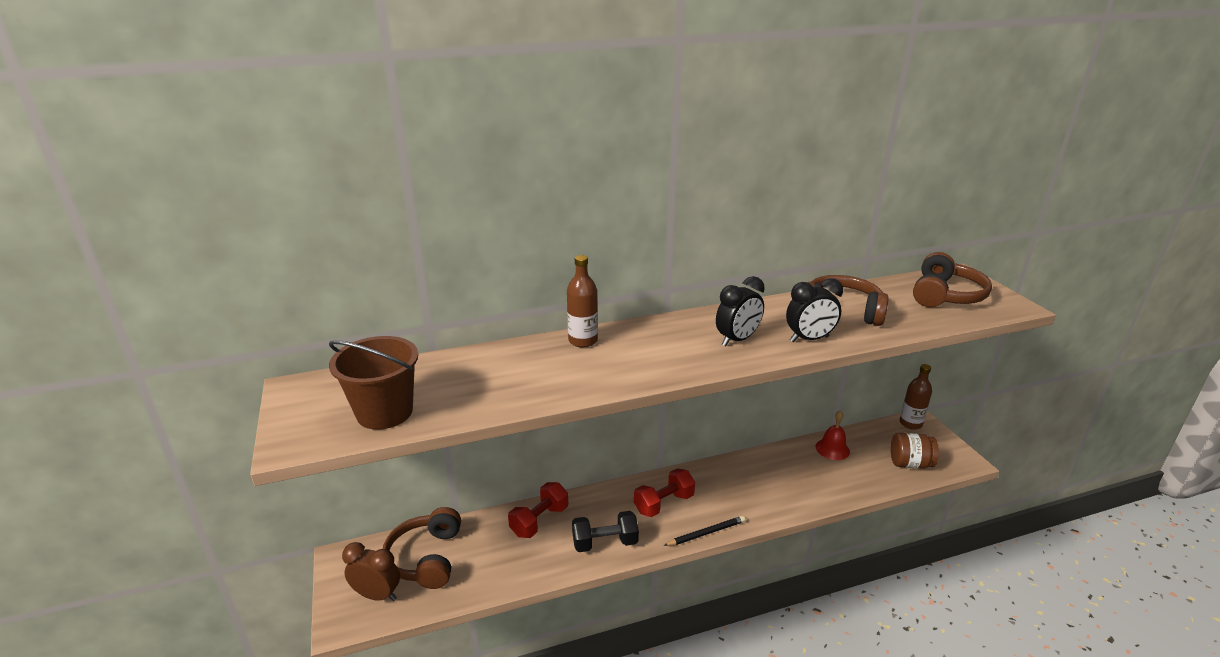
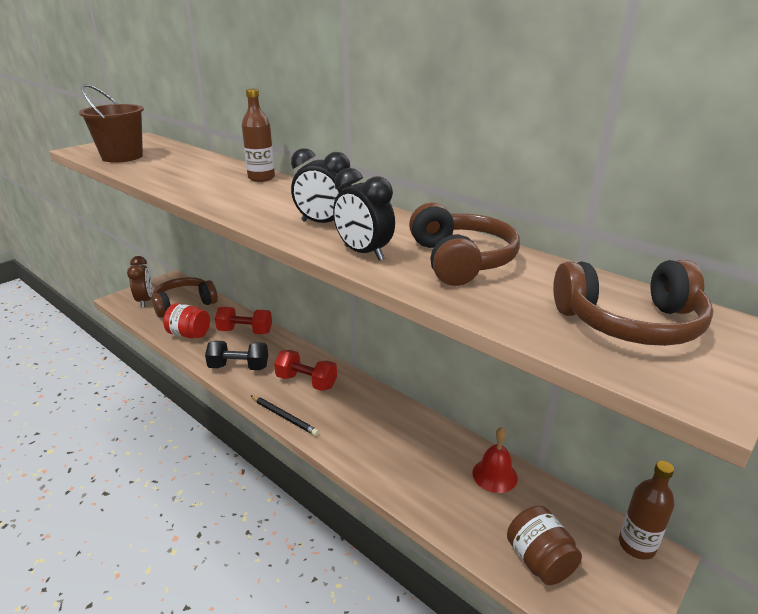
camera: 60 degrees right, 0 degrees up
(504, 568) = (189, 334): none -> red jar
(605, 543) = (239, 367): black dumbbell -> black dumbbell turned 45 degrees counterclockwise

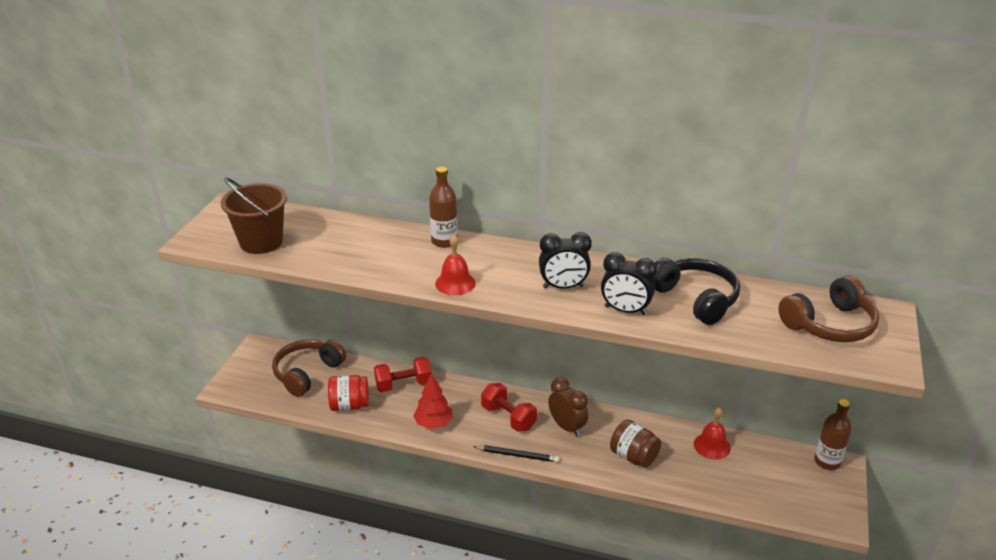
camera: 25 degrees left, 5 degrees up
(145, 301) = (258, 382): brown clock -> brown clock (567, 427)
(226, 203) = (455, 283): none -> red bell
(239, 367) = (433, 423): black dumbbell -> red tree
(306, 382) = (508, 418): red dumbbell -> red dumbbell turned 45 degrees clockwise
(461, 260) = (695, 299): brown headphones -> black headphones
(539, 561) = (776, 494): brown jar -> brown jar (633, 456)

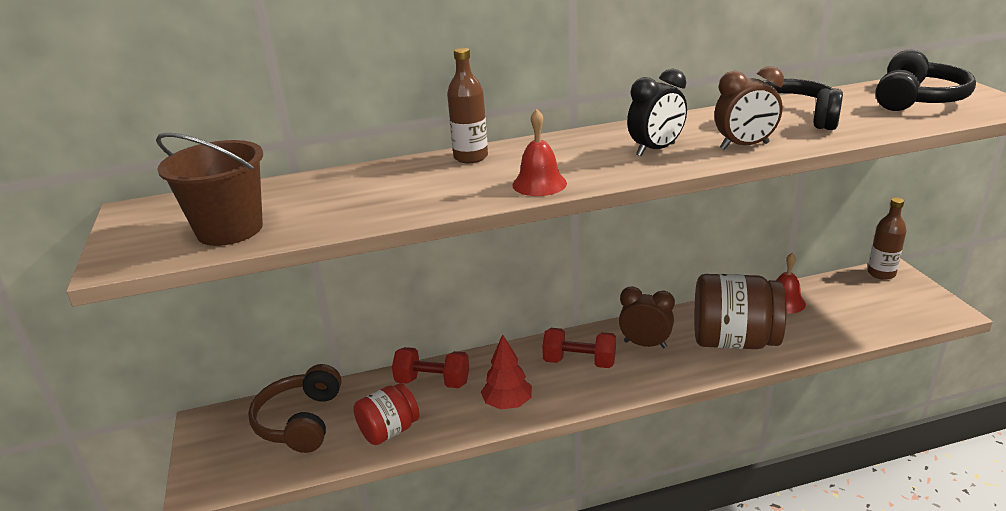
camera: 30 degrees left, 5 degrees down
(403, 385) = (433, 382): red dumbbell -> red dumbbell turned 60 degrees clockwise
(517, 455) = (628, 392): black pencil -> none
(625, 310) = (744, 146): black clock -> brown clock
(633, 456) = (734, 341): brown jar -> brown jar, size x1.71
(829, 325) = (917, 99): brown headphones -> black headphones

